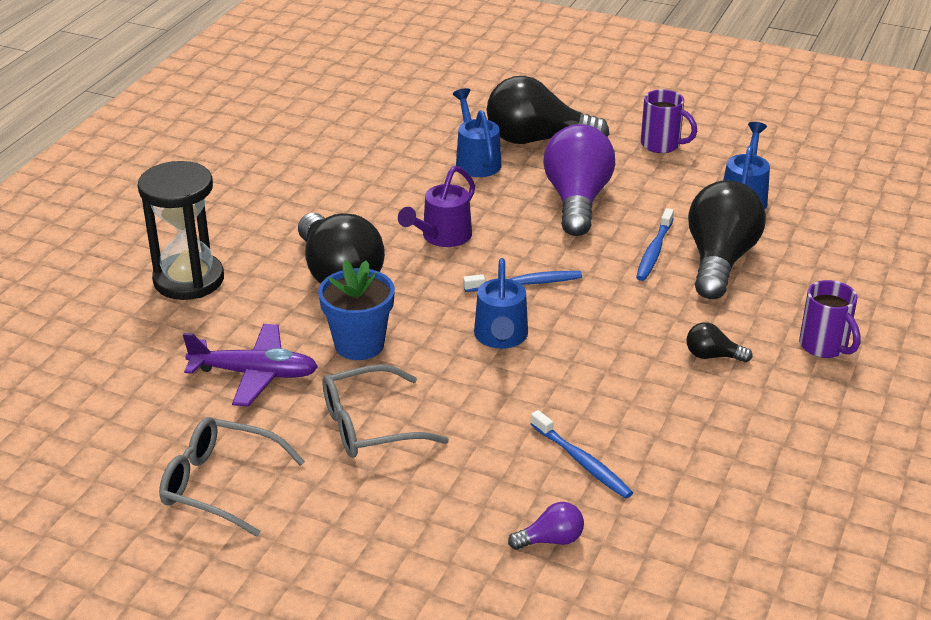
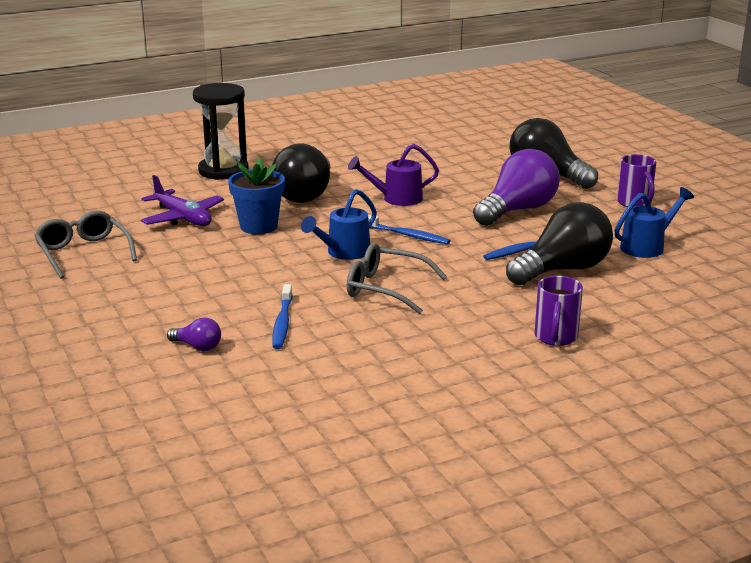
camera: 40 degrees right, 10 degrees down
(368, 426) = (197, 260): grey glasses -> grey glasses (384, 288)
(476, 161) = (486, 173): blue watering can -> none
(712, 356) = (463, 311): black light bulb -> none

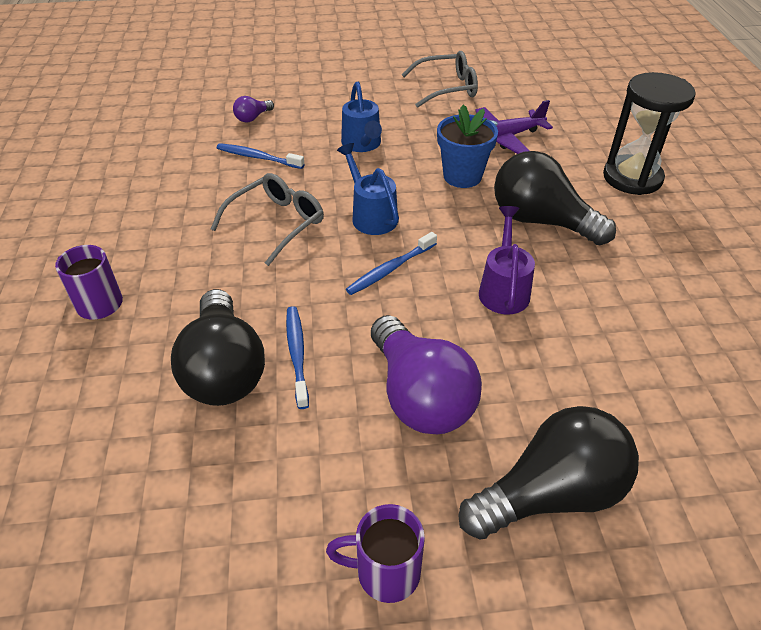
camera: 110 degrees right, 20 degrees up
(647, 246) = (227, 497): blue watering can -> blue watering can (362, 145)

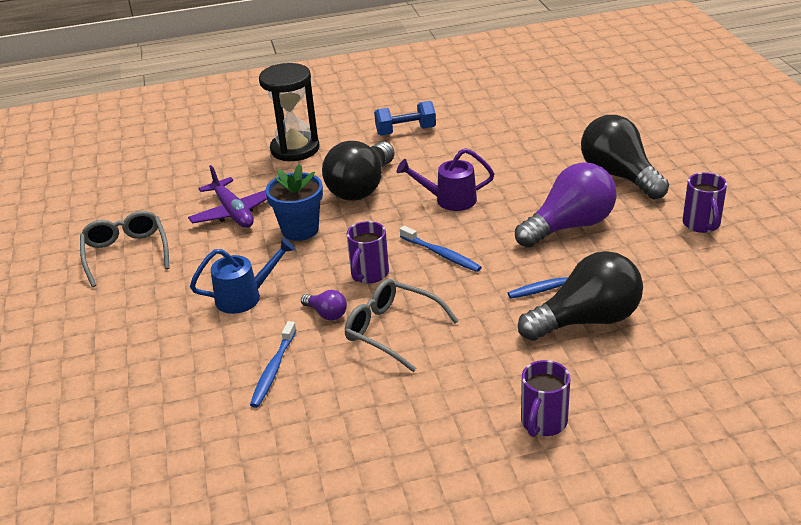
camera: 95 degrees left, 10 degrees down
(253, 118) = (181, 395): purple light bulb -> purple light bulb (326, 314)
(371, 215) = (369, 274): blue watering can -> purple mug
(685, 268) = (406, 131): none -> blue dumbbell

